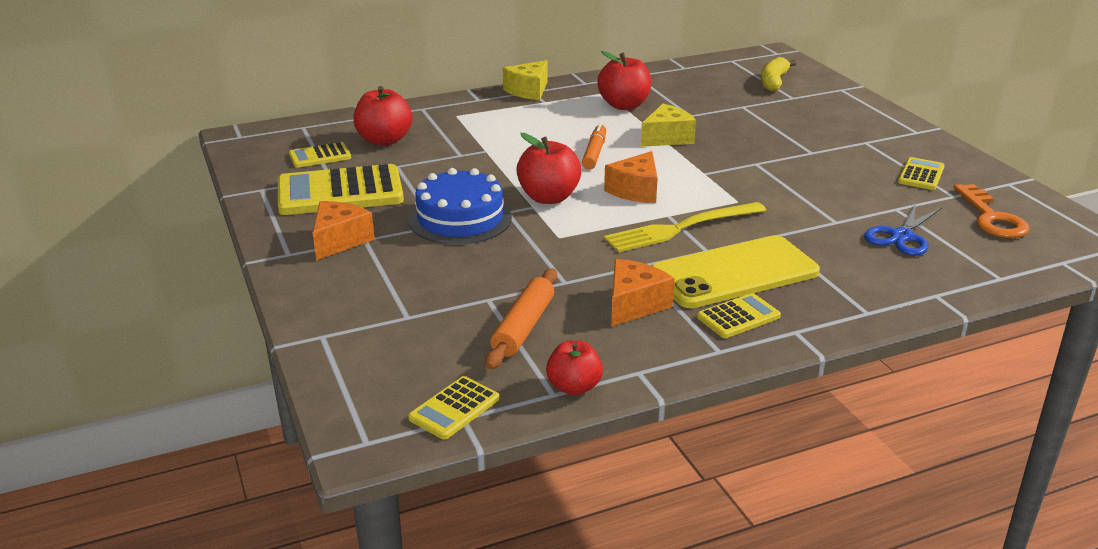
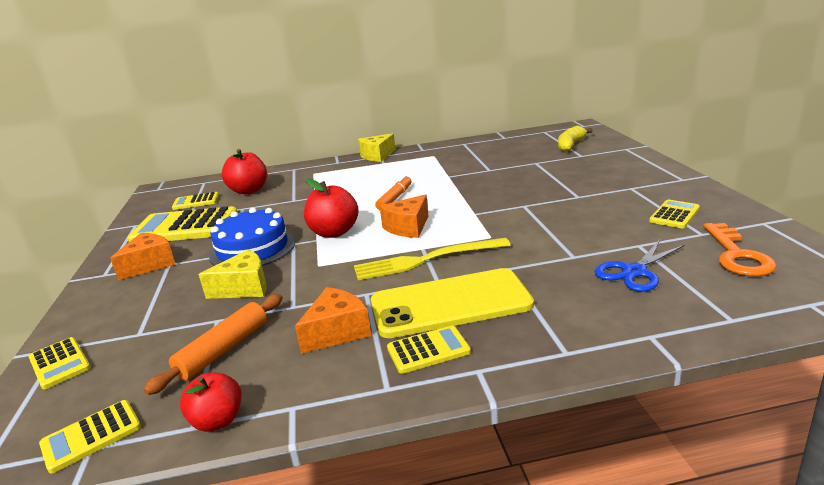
camera: 15 degrees right, 5 degrees down
(342, 350) = (59, 363): none -> yellow calculator
(624, 105) = (441, 164): red apple -> none
(667, 138) = (460, 186): yellow cheese -> yellow cheese (244, 288)

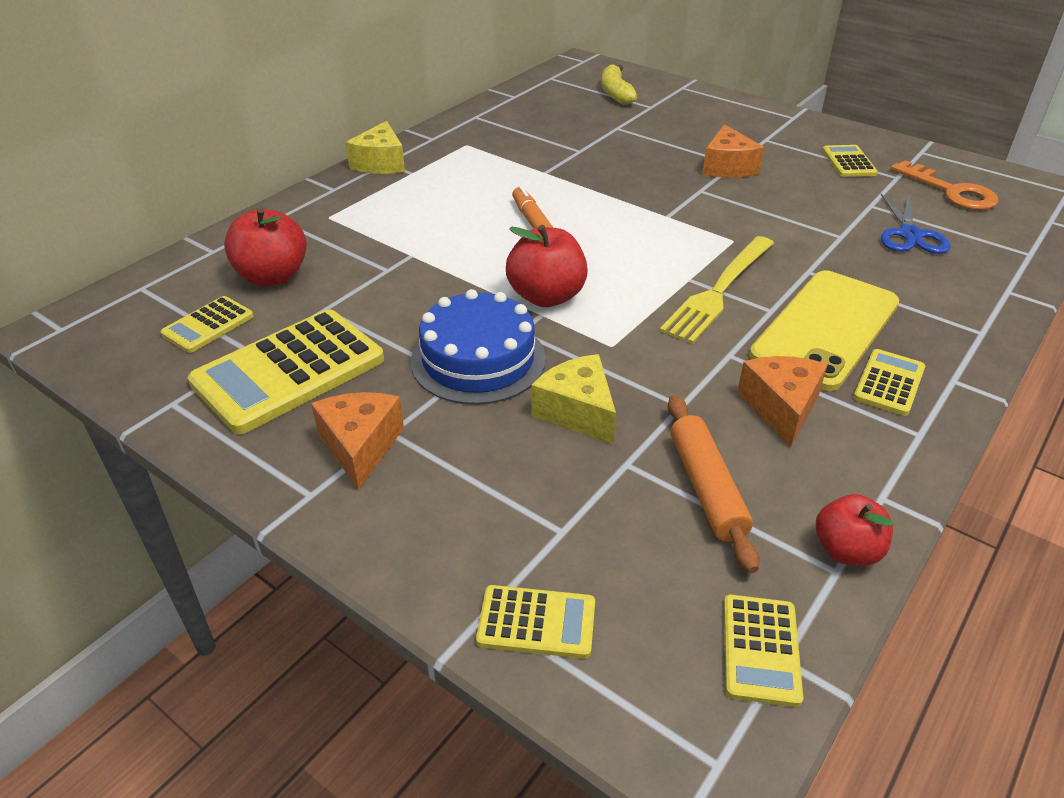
camera: 45 degrees left, 15 degrees up
(244, 288) = (577, 412): yellow cheese -> yellow cheese turned 60 degrees counterclockwise
(408, 227) = (625, 258): orange cheese -> orange cheese (727, 167)

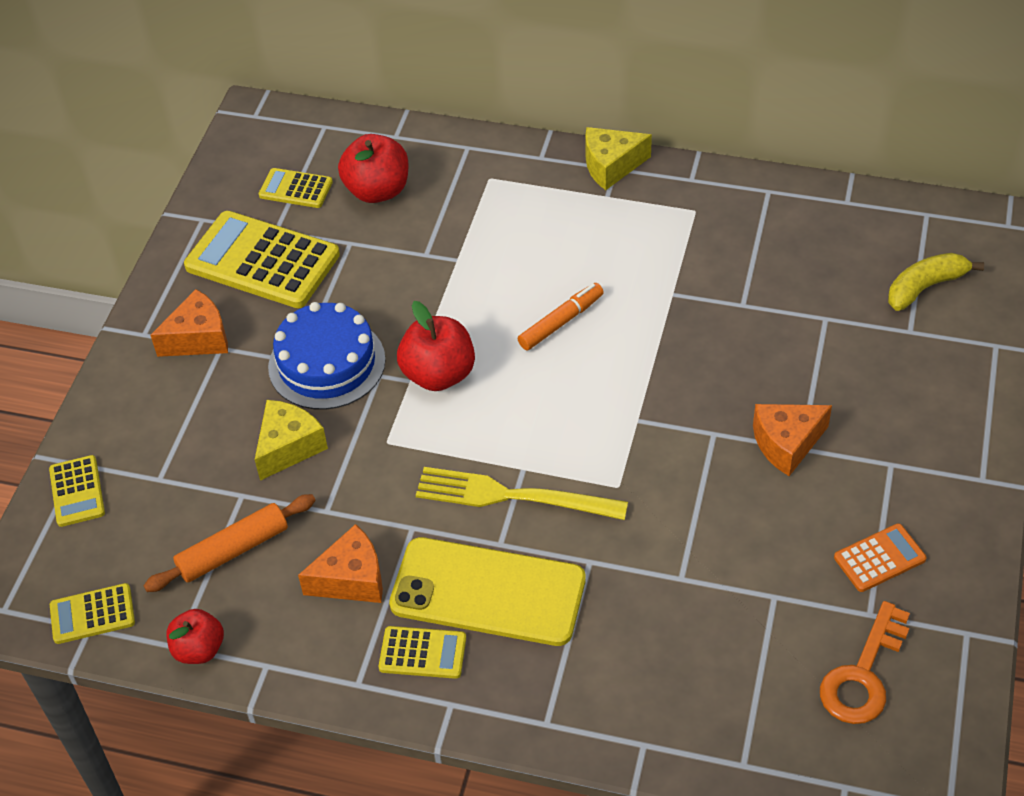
camera: 70 degrees right, 10 degrees up
(848, 162) = (879, 558): yellow calculator -> orange calculator
(910, 235) = (721, 642): blue scissors -> none

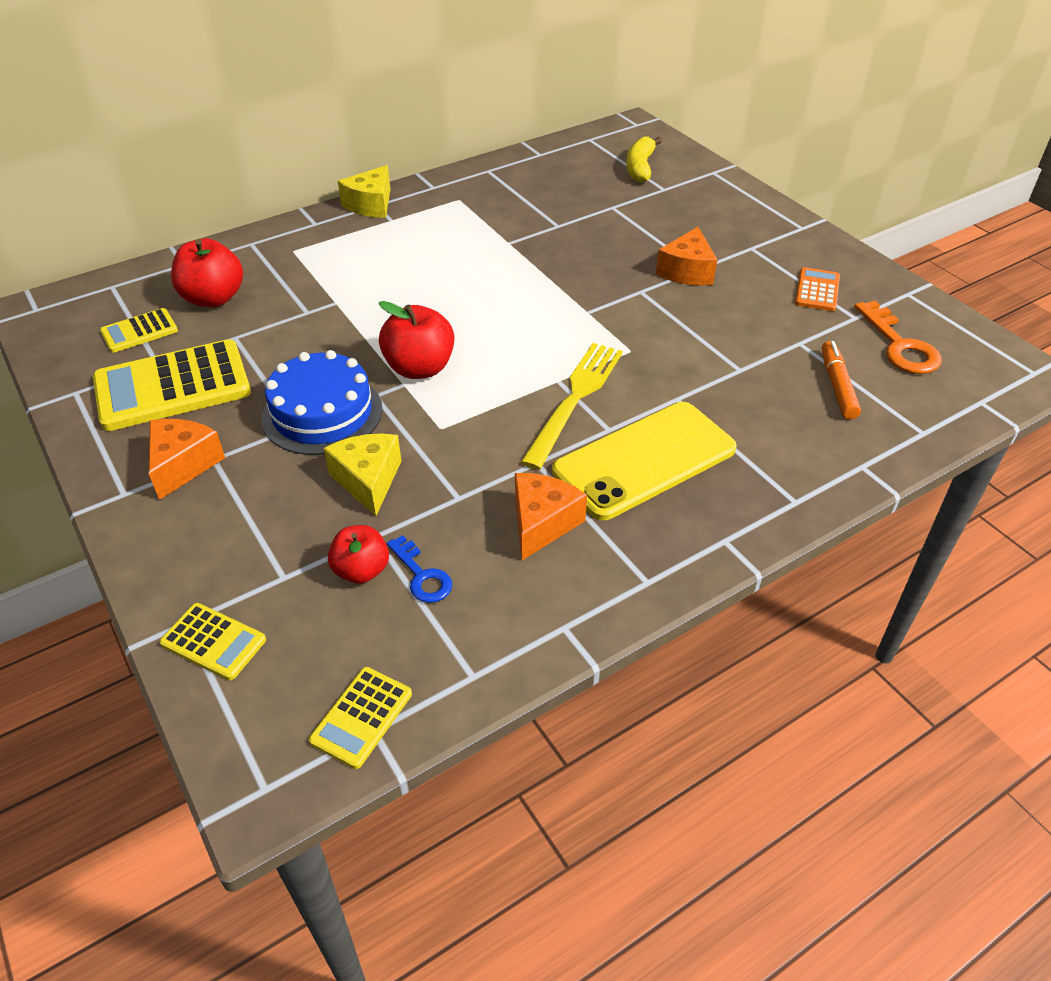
camera: 50 degrees left, 5 degrees down
(199, 649) = (495, 662): red apple -> red apple (361, 570)
(233, 550) = (422, 575): orange rolling pin -> blue key
(422, 653) = (660, 527): yellow calculator -> none
(512, 496) = (575, 399): yellow fork -> yellow fork turned 150 degrees clockwise
(561, 322) = (461, 293): orange marker -> orange marker (837, 386)

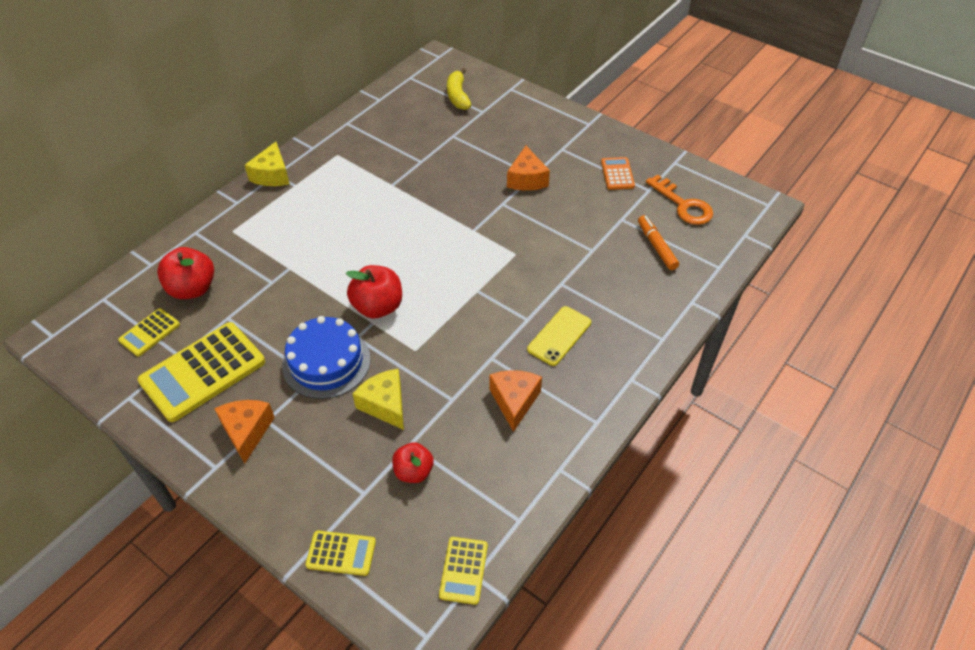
camera: 20 degrees left, 5 degrees up
(422, 575) = (455, 462): blue key -> none
(575, 399) = (495, 302): yellow fork -> none
(644, 460) = (559, 336): yellow phone -> yellow phone, size x0.59

